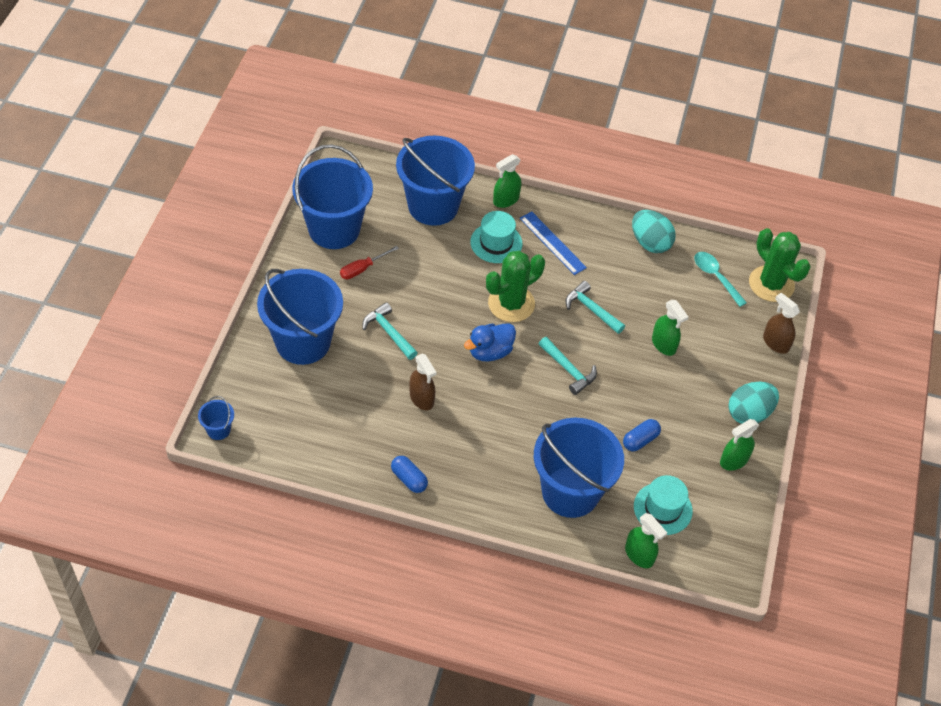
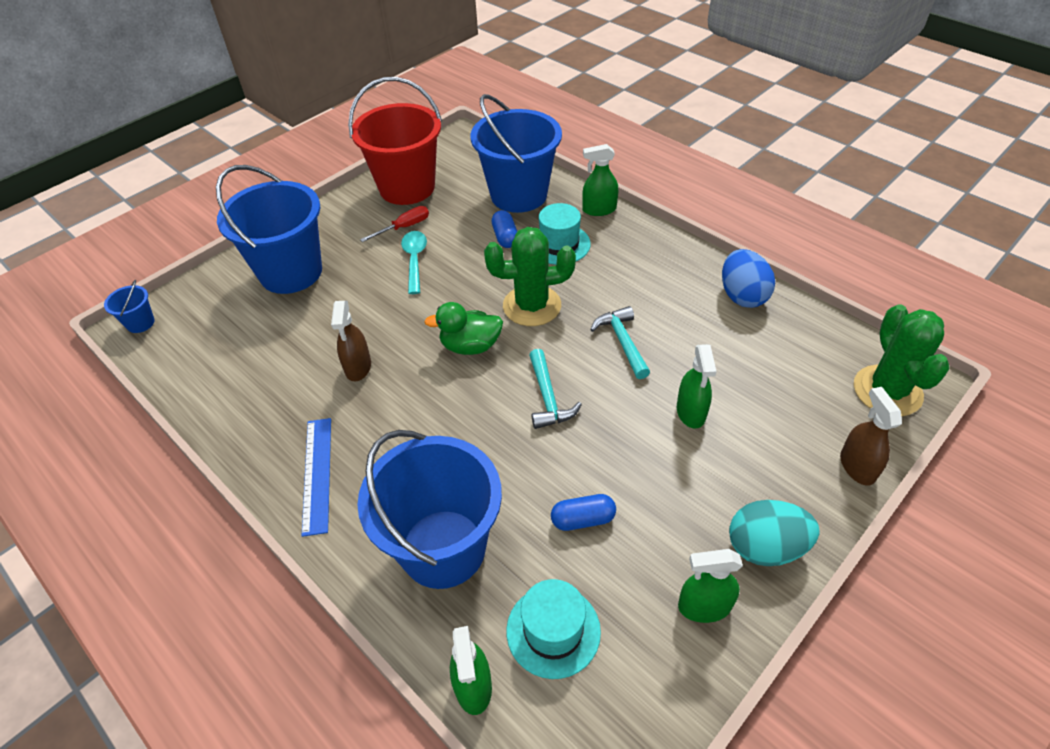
camera: 35 degrees right, 5 degrees down
(334, 229) = (407, 187): blue bucket -> red bucket
(362, 269) = (404, 227): red screwdriver -> red screwdriver turned 150 degrees clockwise
(388, 332) = (380, 291): turquoise hammer -> none
(409, 479) = (270, 448): blue capsule -> blue capsule (505, 237)
(490, 352) = (470, 346): blue duck -> green duck
(552, 243) = (623, 262): blue ruler -> blue ruler (317, 474)
(650, 243) = (742, 296): turquoise egg -> blue egg
(715, 277) = (809, 358): turquoise spoon -> turquoise spoon (415, 260)

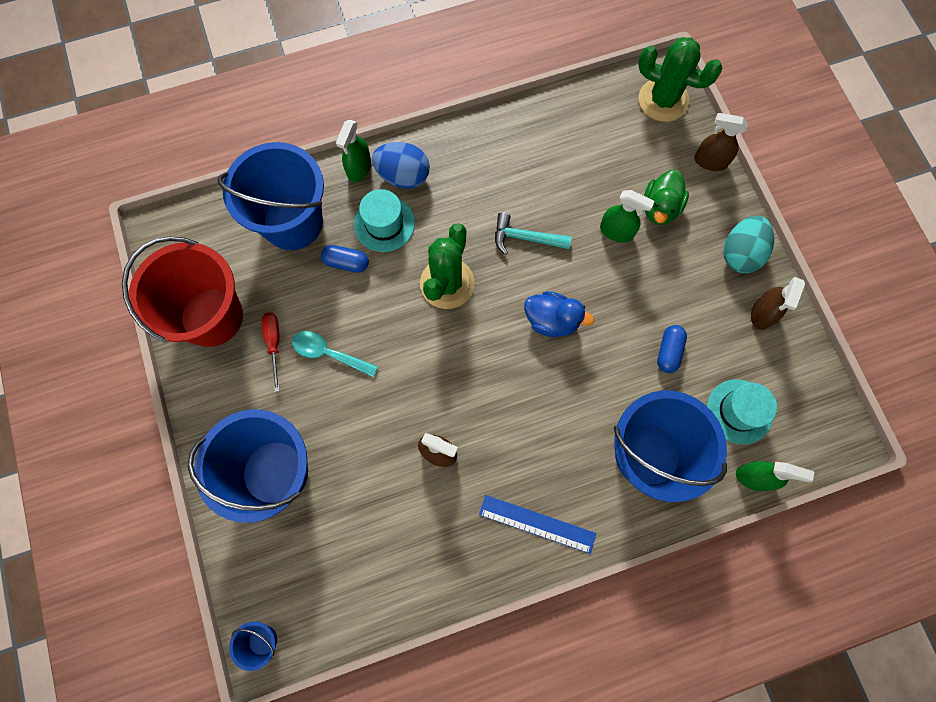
camera: 65 degrees left, 25 degrees up
(470, 346) = (465, 352): green duck -> green duck (660, 208)
(548, 398) = (552, 320): turquoise hammer -> blue duck
(704, 606) = (762, 314): green spray bottle -> brown spray bottle
(742, 296) = (526, 127): blue egg -> blue egg (403, 176)

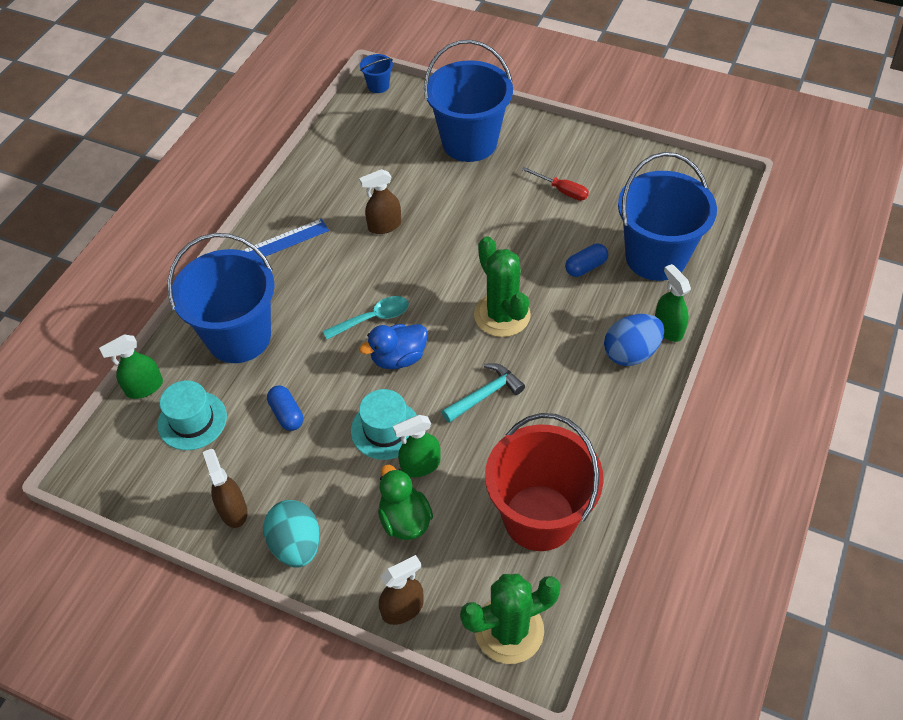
camera: 135 degrees right, 20 degrees down
(212, 317) = (619, 171): red bucket -> red bucket (539, 517)
(329, 353) = (522, 214): turquoise spoon -> turquoise spoon (373, 318)
(384, 224) = (597, 311): turquoise hat -> turquoise hat (385, 429)

